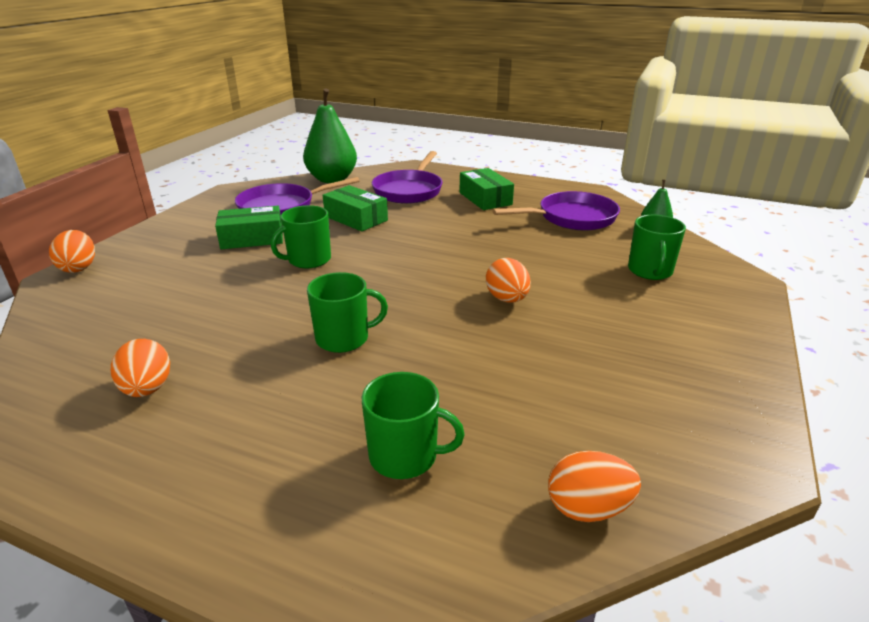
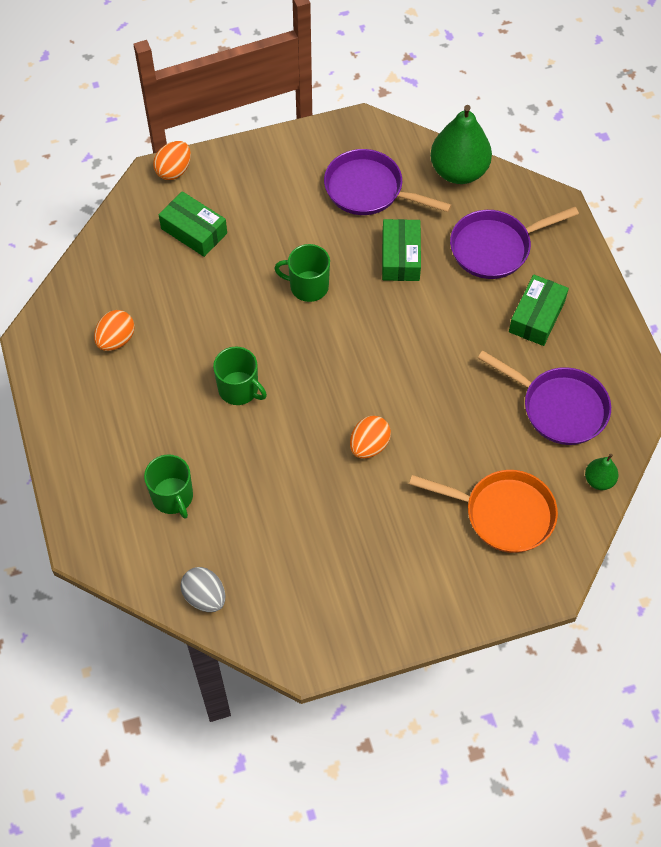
camera: 50 degrees right, 30 degrees up
(252, 238) = (303, 223): green box -> green box (194, 231)
(587, 508) = (205, 597): orange egg -> grey egg
(650, 271) = (503, 514): green mug -> orange pan

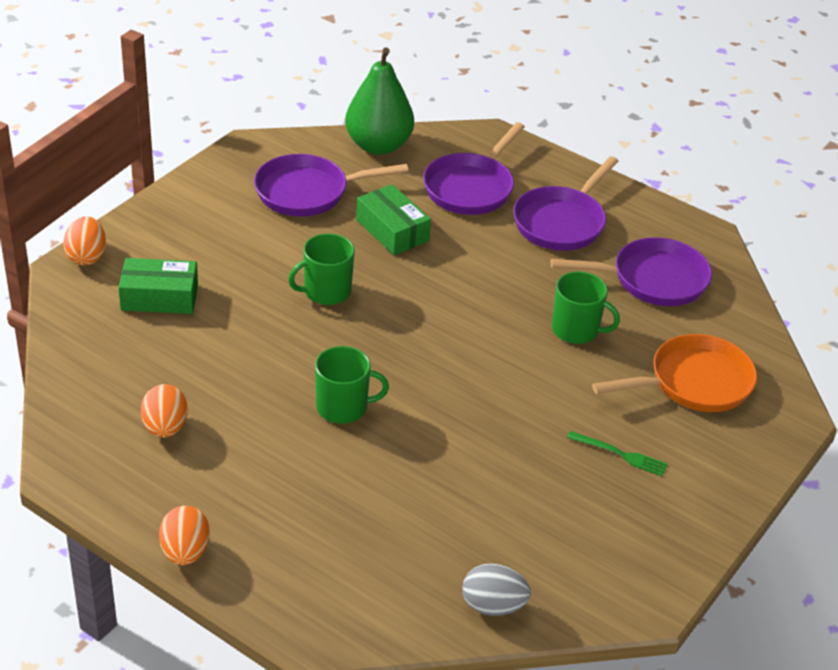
camera: 40 degrees left, 20 degrees down
(173, 497) = (368, 535): green mug -> green mug (576, 330)
(369, 445) = (519, 391): orange egg -> orange egg (185, 552)
(392, 539) = (620, 454): none -> green fork
(536, 316) = (561, 222): green box -> purple pan
(599, 480) = (743, 317): green pear -> none

